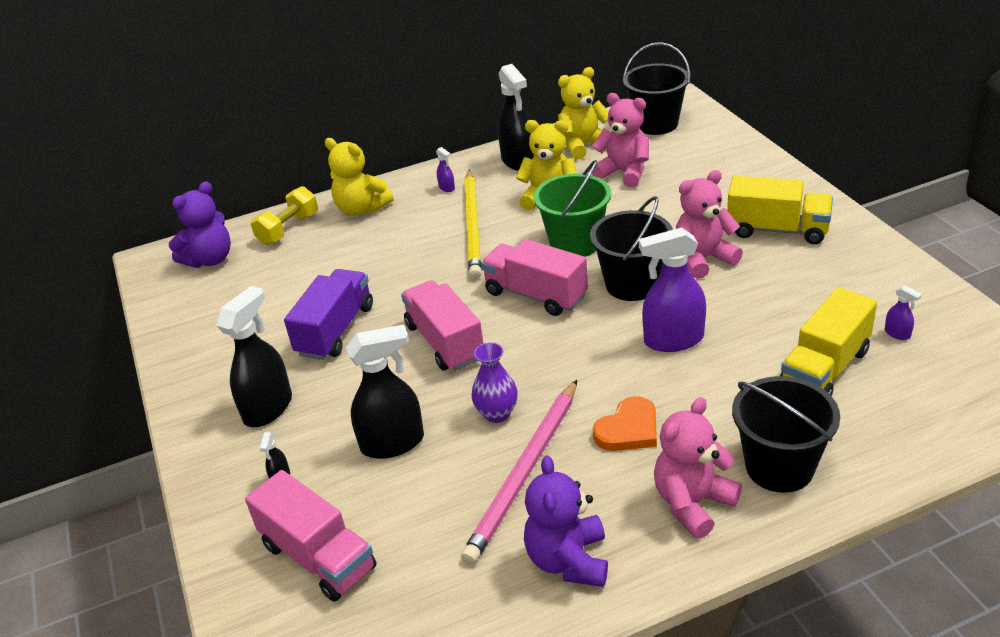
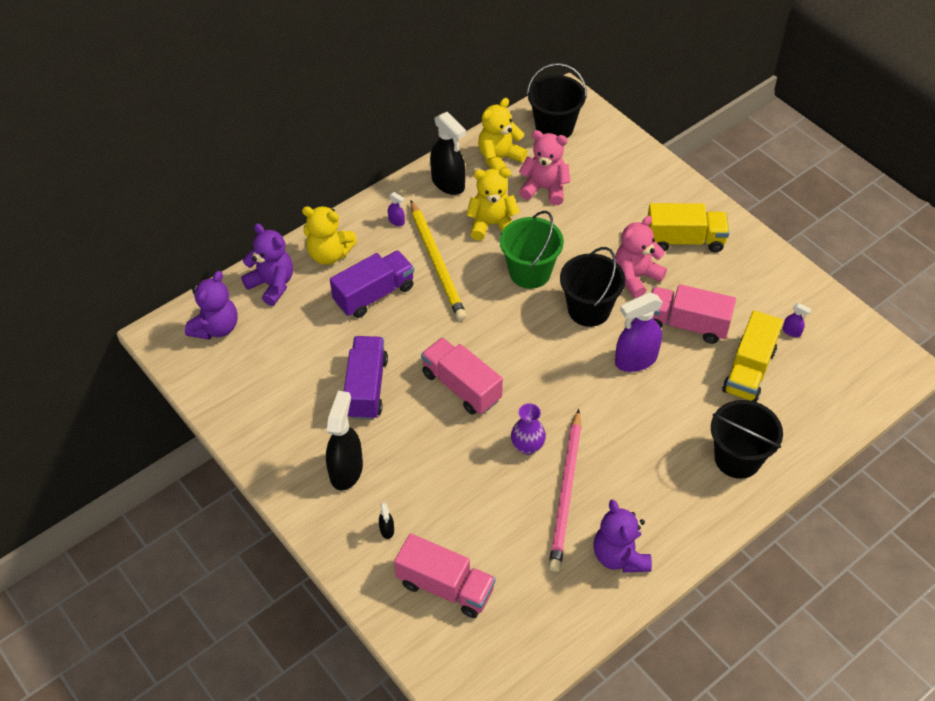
camera: 20 degrees left, 15 degrees up
(288, 229) = (272, 284): yellow dumbbell -> purple teddy bear
(390, 247) = (374, 294): none -> purple truck
(393, 443) = (459, 485): black spray bottle -> none
(535, 295) = (516, 330): pink truck -> pink truck (686, 324)
(628, 429) = (627, 444): orange heart -> none
(693, 503) = (688, 497): pink teddy bear -> none

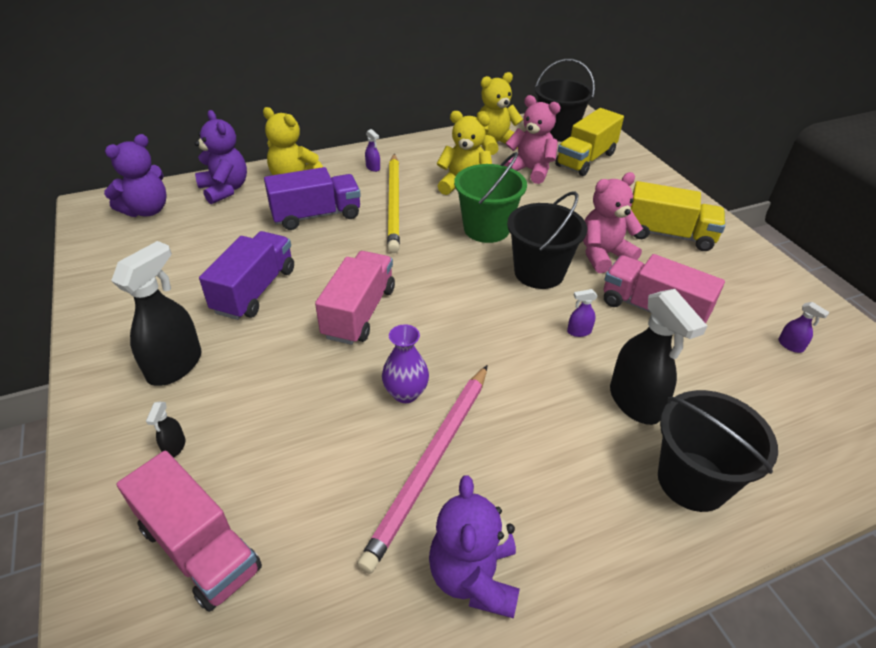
camera: 15 degrees right, 10 degrees down
(448, 183) = (437, 151): black spray bottle -> black spray bottle (635, 402)
(461, 386) = (359, 312): pink truck -> pink truck turned 45 degrees clockwise
(635, 360) = (579, 331): purple spray bottle -> purple spray bottle, size x0.43
(749, 370) = (726, 375): yellow truck -> yellow truck (585, 160)

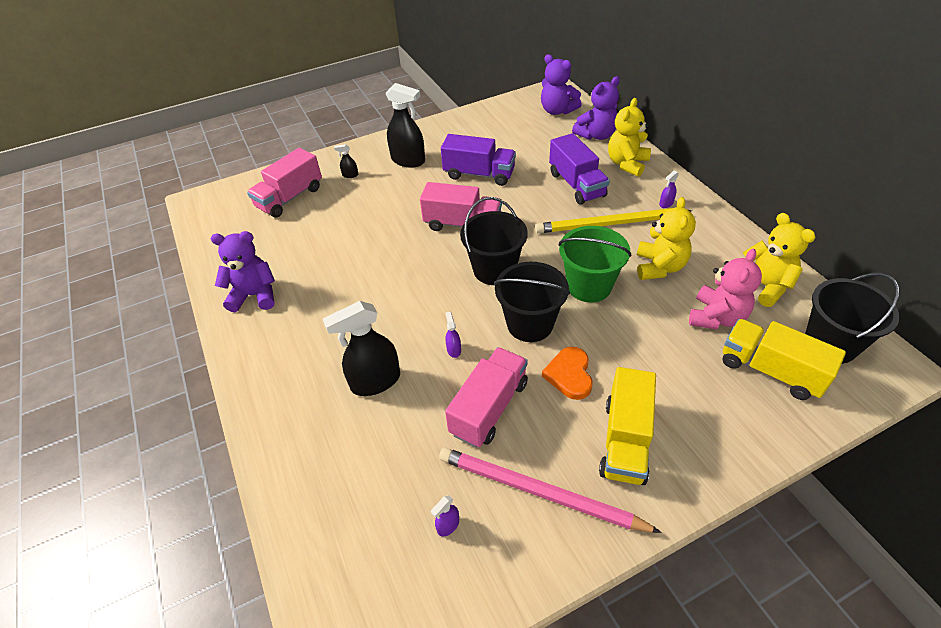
camera: 90 degrees right, 5 degrees up
(405, 393) = (386, 255): purple vase -> none
(431, 463) = (330, 272): pink pencil -> pink pencil (539, 492)
(603, 255) = (569, 375): pink teddy bear -> orange heart
(692, 481) = (300, 409): black bucket -> black bucket (494, 270)

